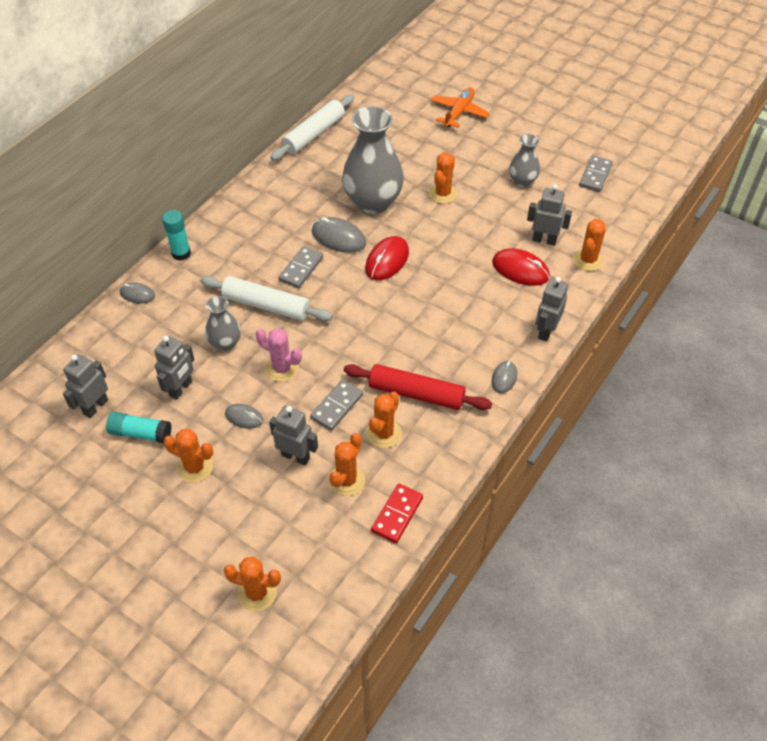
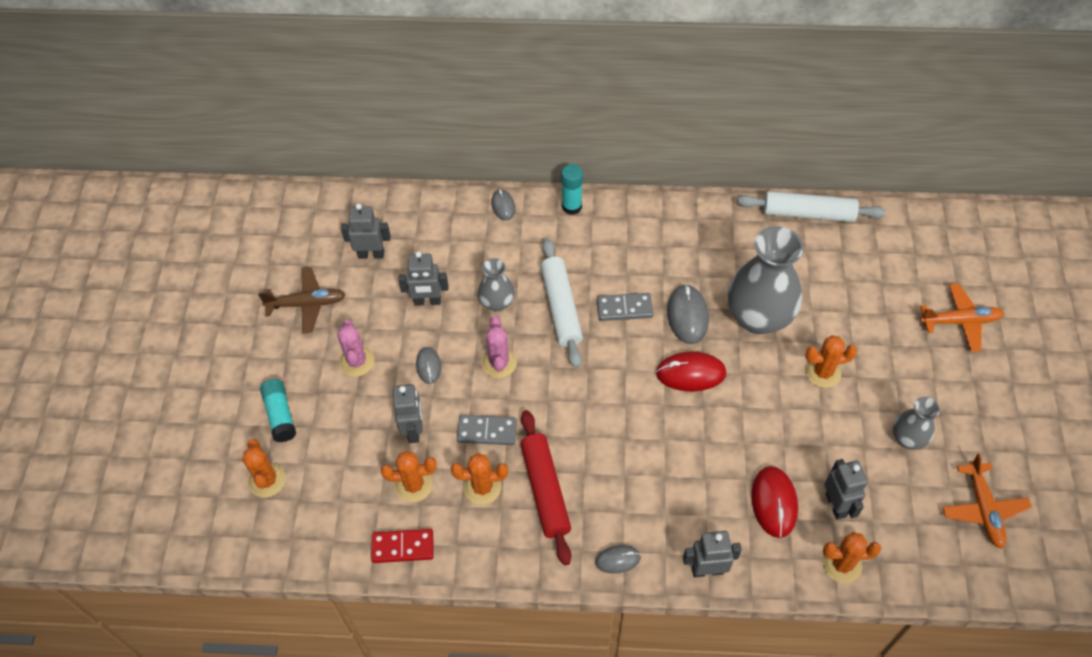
camera: 60 degrees right, 5 degrees up
(101, 479) = (307, 304): none -> brown plane
(140, 433) = (365, 302): turquoise glue stick -> turquoise glue stick (280, 415)
(195, 467) = (357, 361): orange cactus -> pink cactus
(595, 175) = (983, 509): grey domino -> orange plane

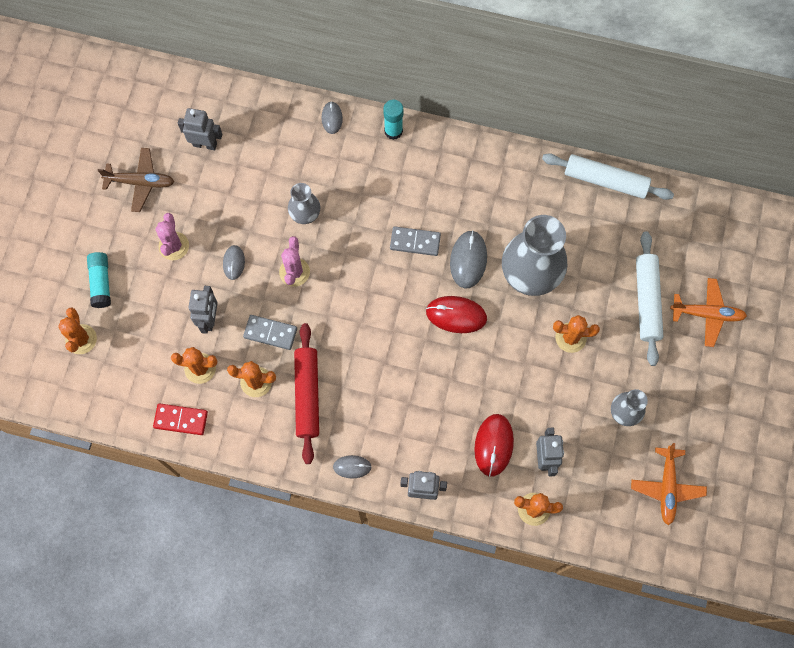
camera: 10 degrees right, 15 degrees up
(427, 301) = (245, 200): grey robot -> none
(561, 307) = (359, 230): white rolling pin -> white rolling pin (646, 300)

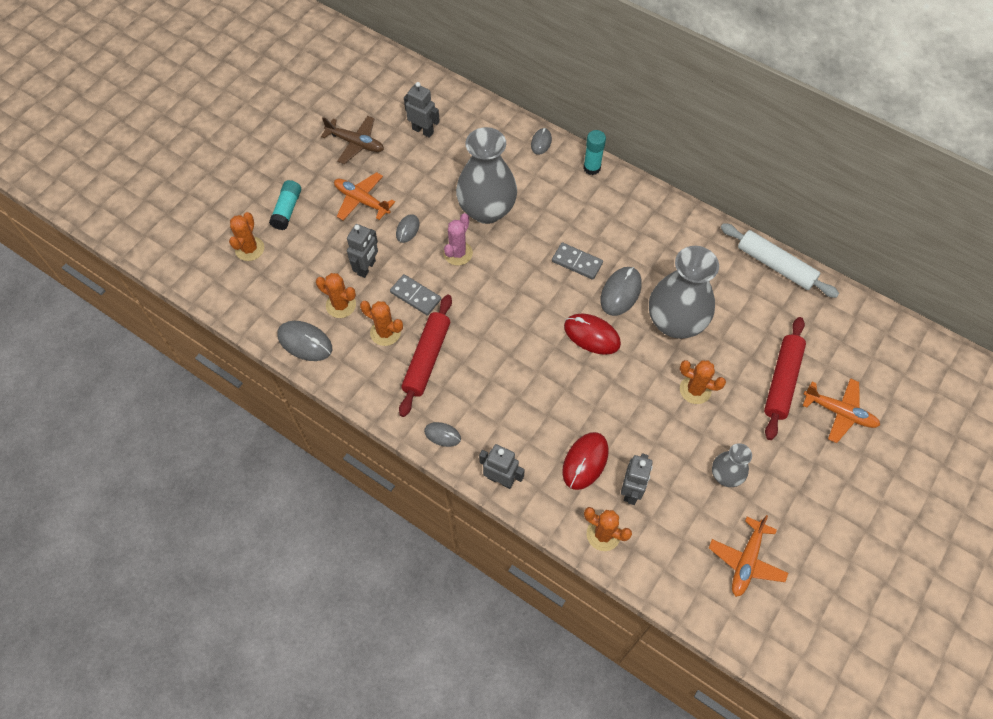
camera: 20 degrees right, 10 degrees down
(174, 246) = (361, 200): pink cactus -> orange plane
(181, 420) = (305, 342): red domino -> grey mouse
(305, 214) = (486, 210): grey vase -> grey vase, size x1.95
(646, 300) = (781, 381): white rolling pin -> red rolling pin

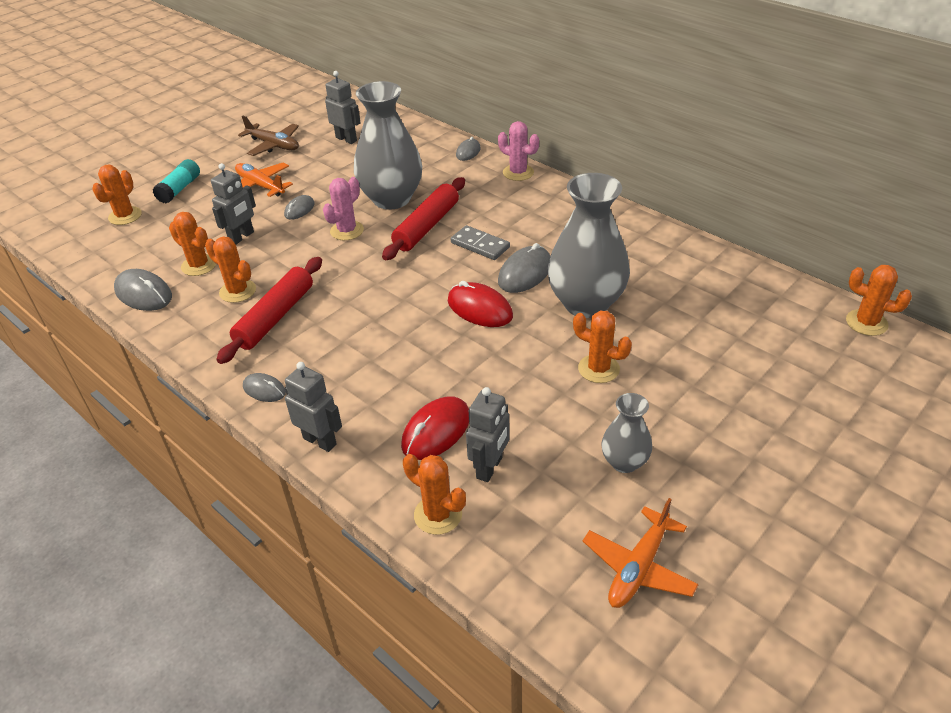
camera: 10 degrees right, 20 degrees down
(415, 296) = (285, 263): grey domino -> none
(592, 168) = (518, 172): turquoise glue stick -> pink cactus
(775, 265) = (719, 260): white rolling pin -> none
(781, 381) = (715, 368): red rolling pin -> red rolling pin (426, 226)
(839, 412) = (793, 406): orange plane -> none
(890, 325) = (866, 323): none -> orange cactus

